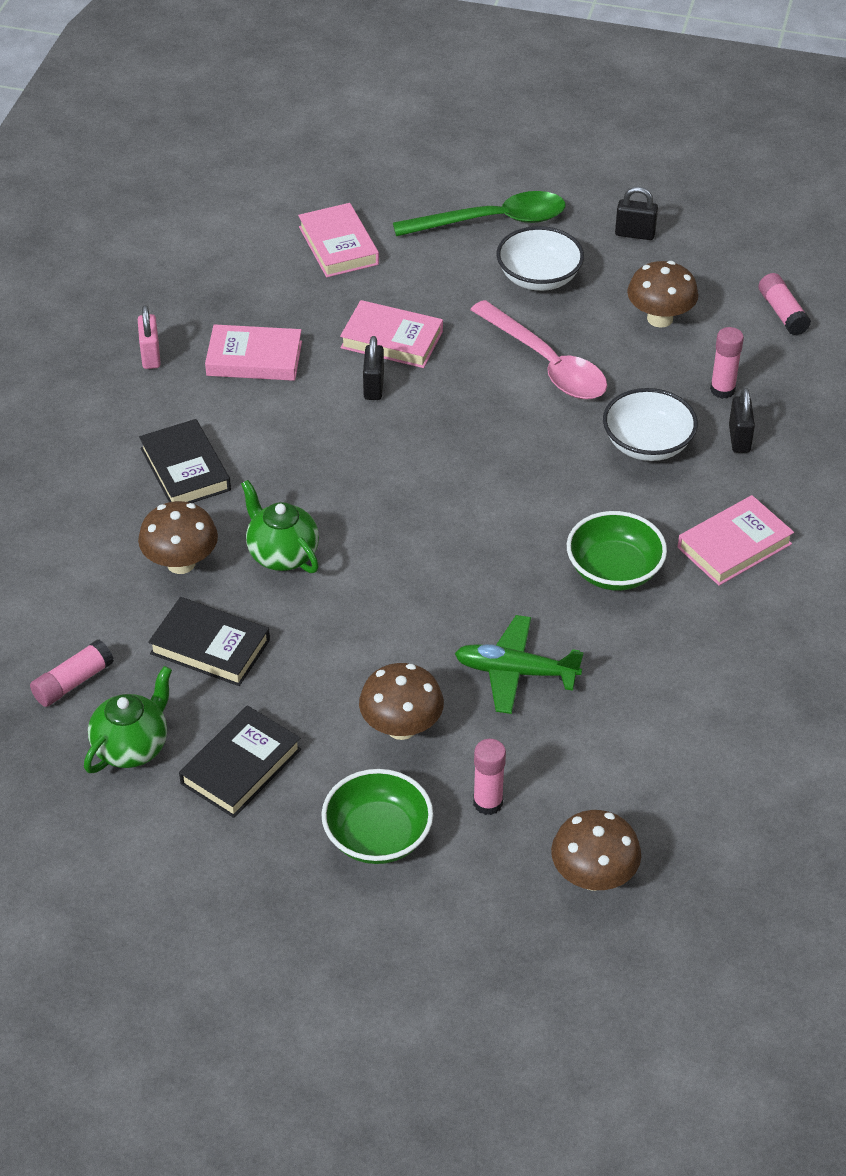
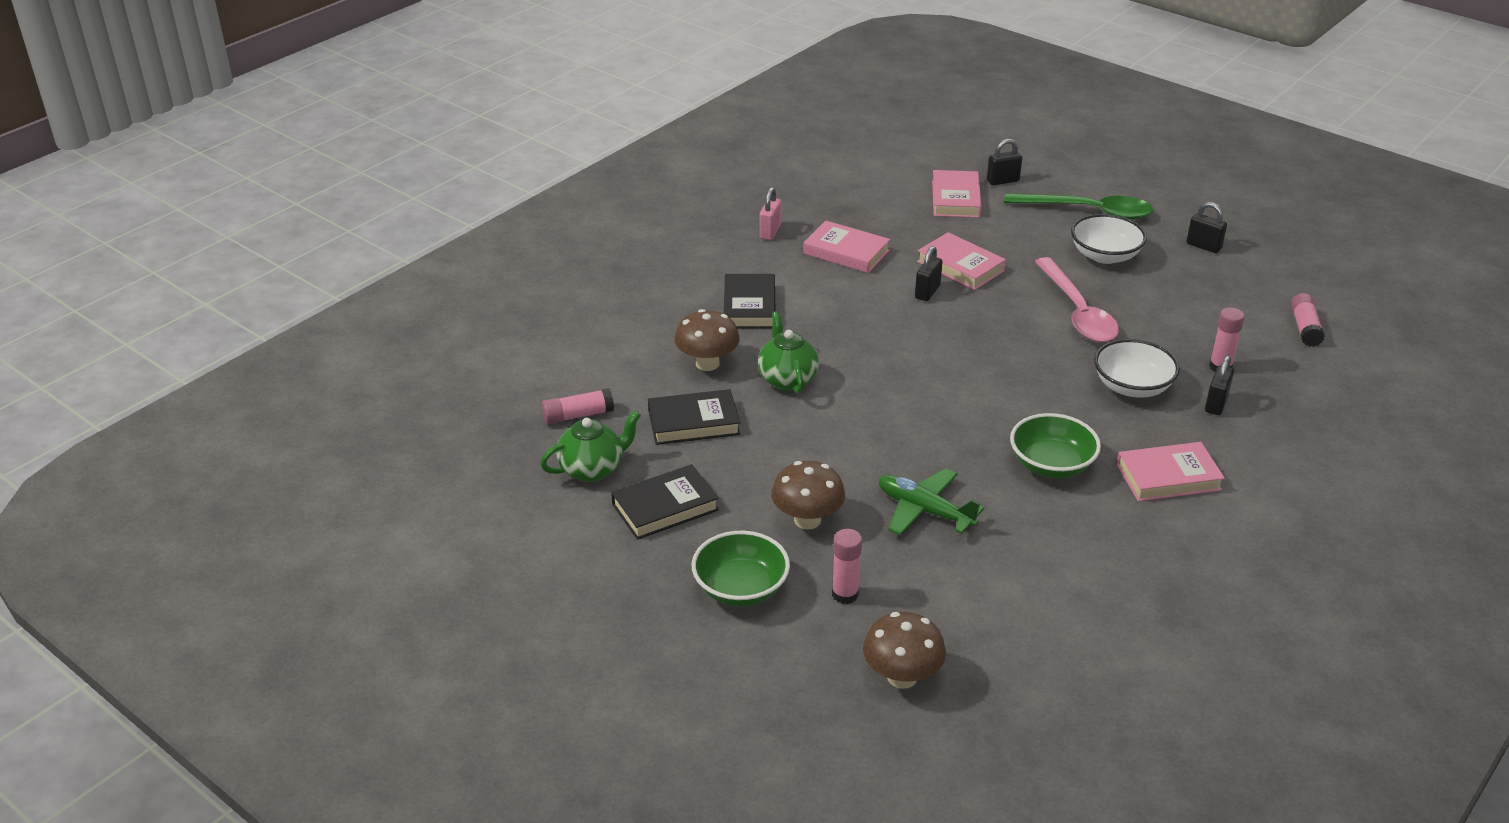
camera: 25 degrees right, 10 degrees down
(210, 647) = (693, 422): black book -> black book turned 60 degrees counterclockwise
(378, 204) = (1003, 181): none -> black padlock
(660, 318) = (1192, 306): brown mushroom -> none

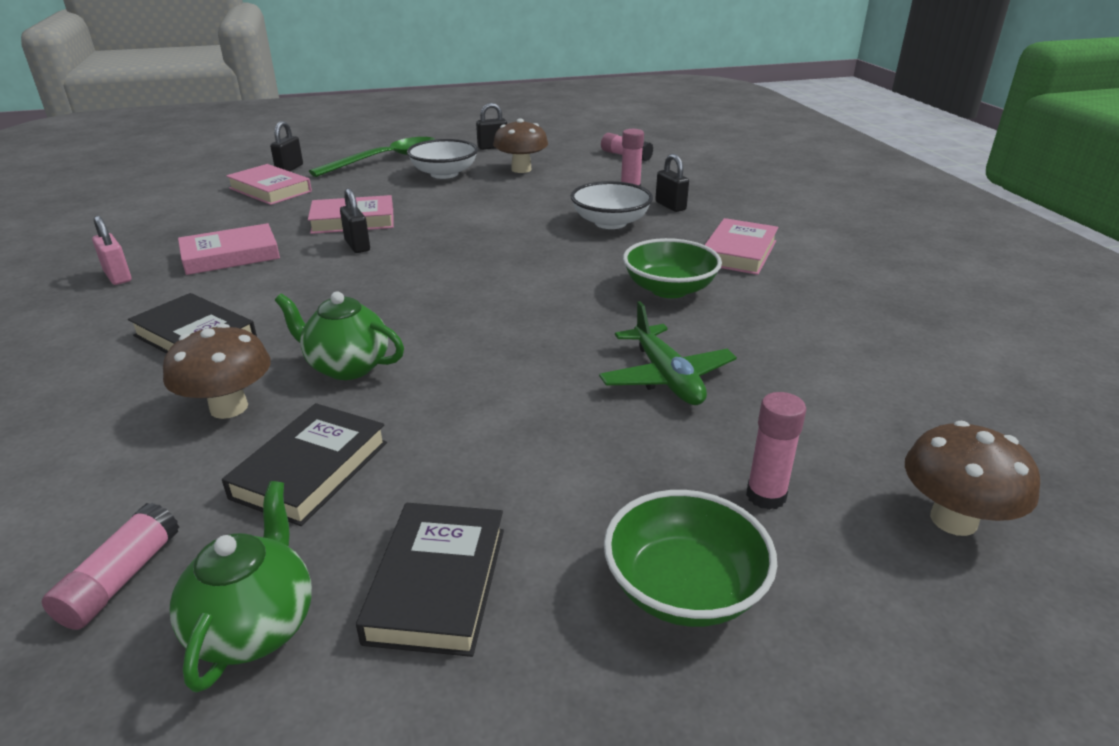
camera: 55 degrees left, 5 degrees down
(807, 520) = (601, 463): brown mushroom -> brown mushroom (521, 169)
(924, 510) = (666, 377): green plane -> green plane turned 90 degrees counterclockwise
(1077, 312) = (491, 205): pink spoon -> none

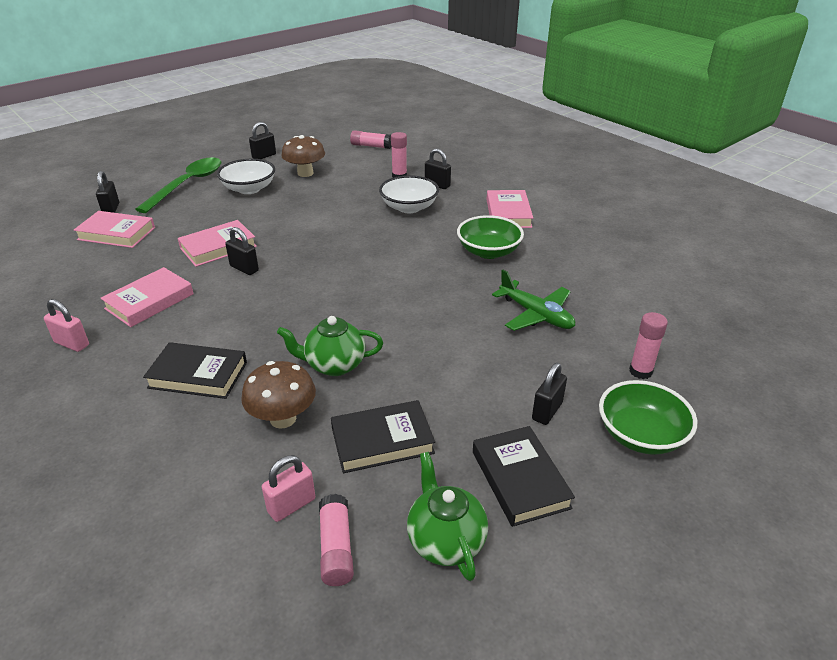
camera: 25 degrees left, 5 degrees up
(130, 508) = (291, 505): none -> pink padlock
(311, 470) = (382, 441): black book -> black book turned 75 degrees clockwise
(565, 505) = (547, 411): none -> black padlock
(953, 520) = (730, 355): brown mushroom -> none

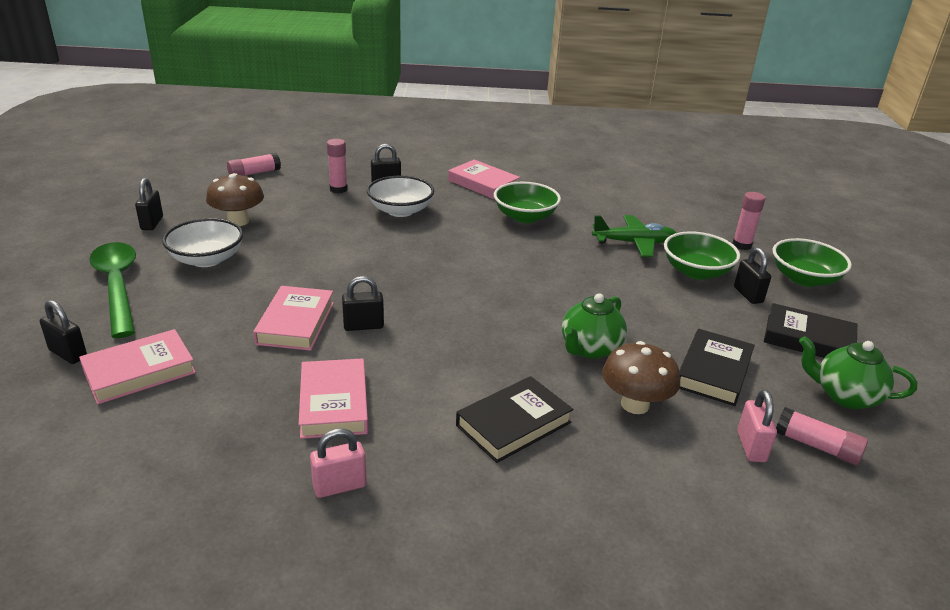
camera: 50 degrees left, 5 degrees down
(541, 366) = (696, 271): none -> green bowl

